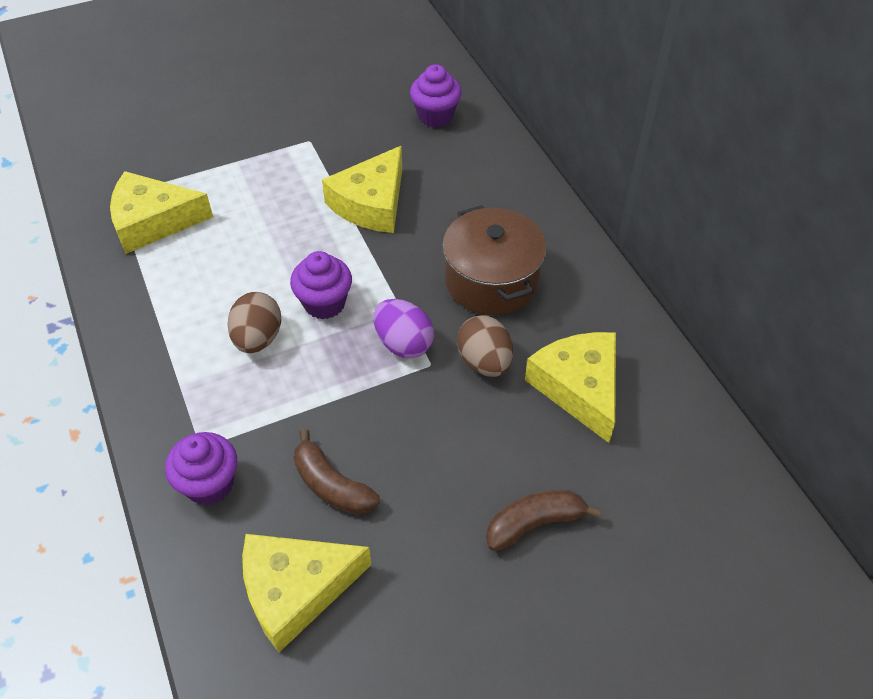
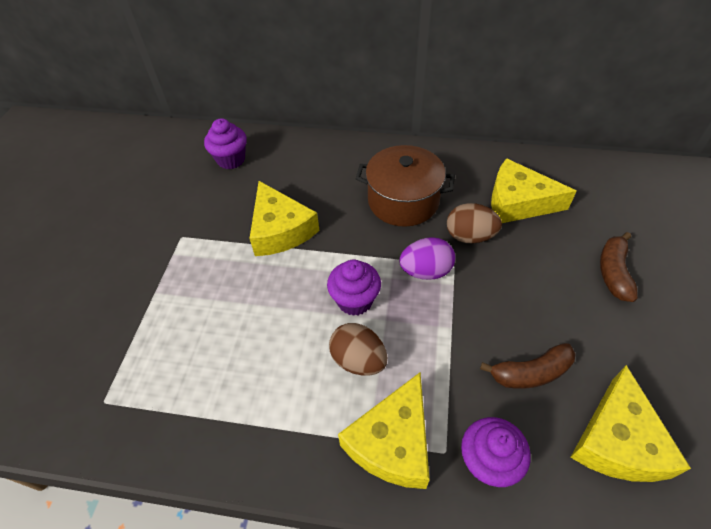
camera: 55 degrees left, 0 degrees up
(153, 221) = (165, 384): yellow cheese -> yellow cheese (392, 442)

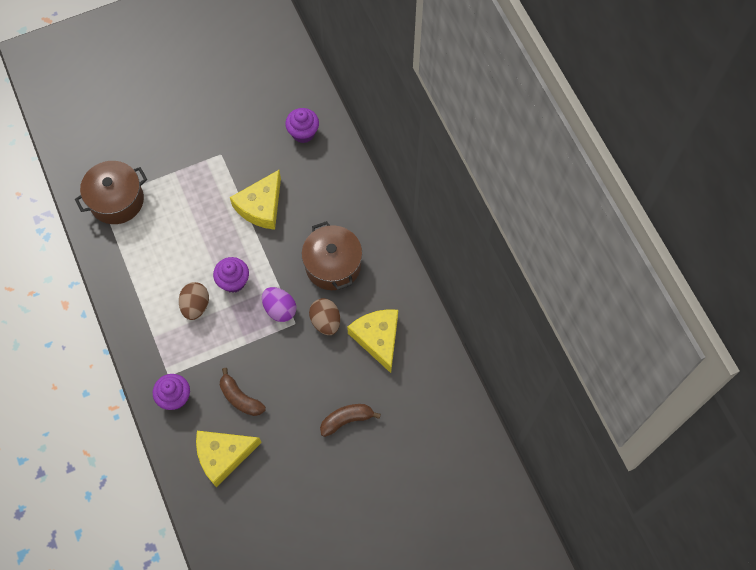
camera: 55 degrees right, 15 degrees up
(124, 381) = (116, 200): none -> brown pot
(392, 442) = (159, 348): yellow cheese -> none

